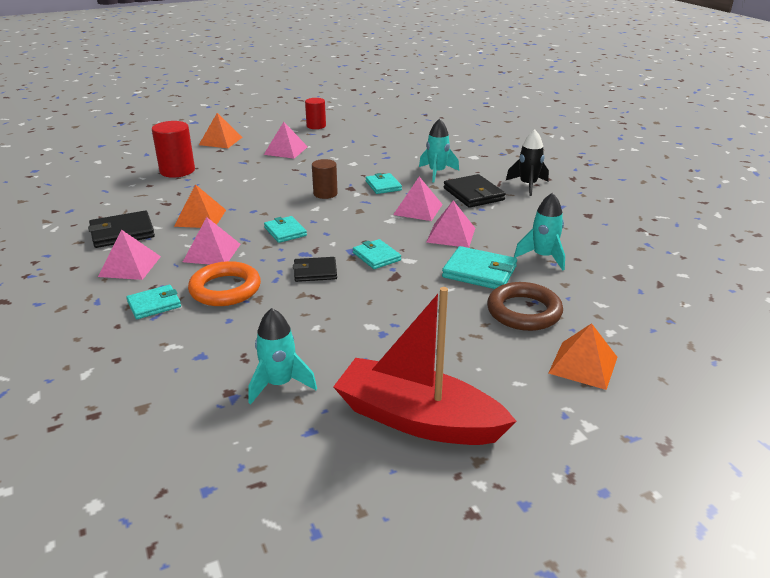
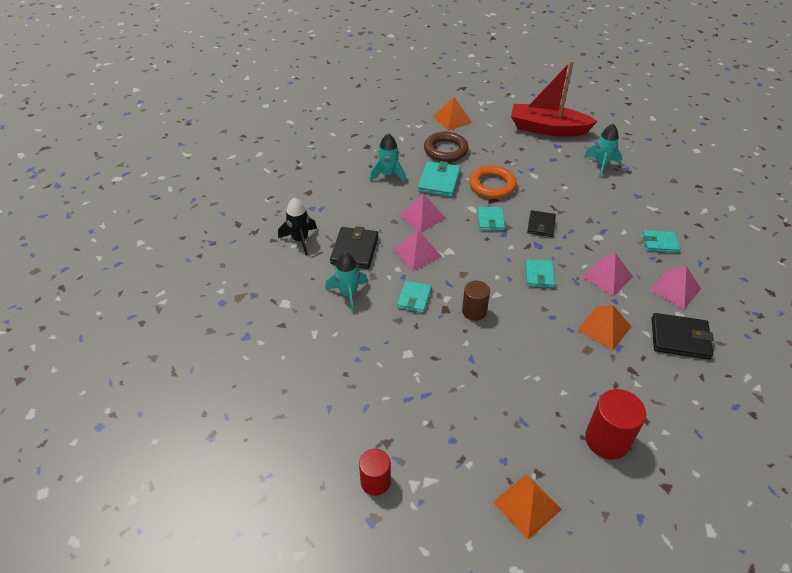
camera: 145 degrees left, 15 degrees up
(225, 289) = (608, 236): orange ring -> orange ring (492, 185)
(285, 150) = (459, 425): pink pyramid -> none
(315, 272) = (541, 225): black wallet -> black wallet turned 75 degrees clockwise
(417, 419) = (547, 129): red boat -> red boat turned 135 degrees clockwise
(479, 272) = (439, 181): turquoise wallet -> turquoise wallet turned 45 degrees clockwise

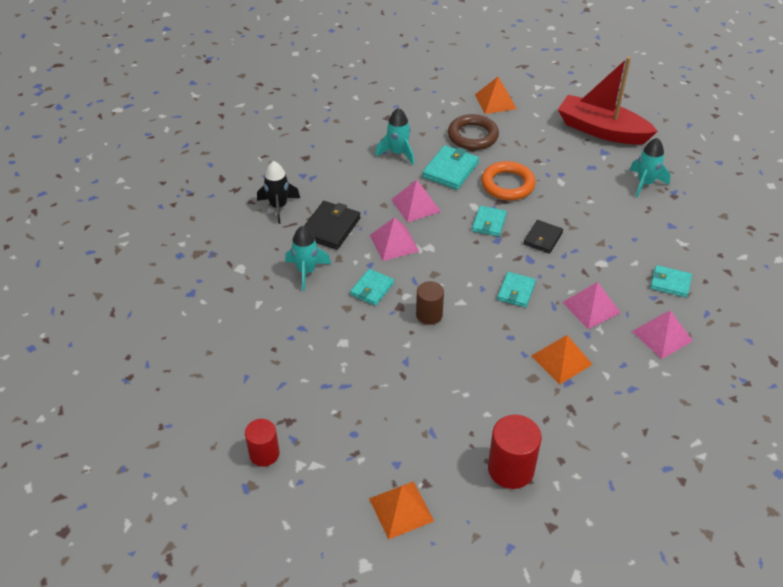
camera: 15 degrees right, 0 degrees up
(680, 338) = (640, 387): black wallet -> none

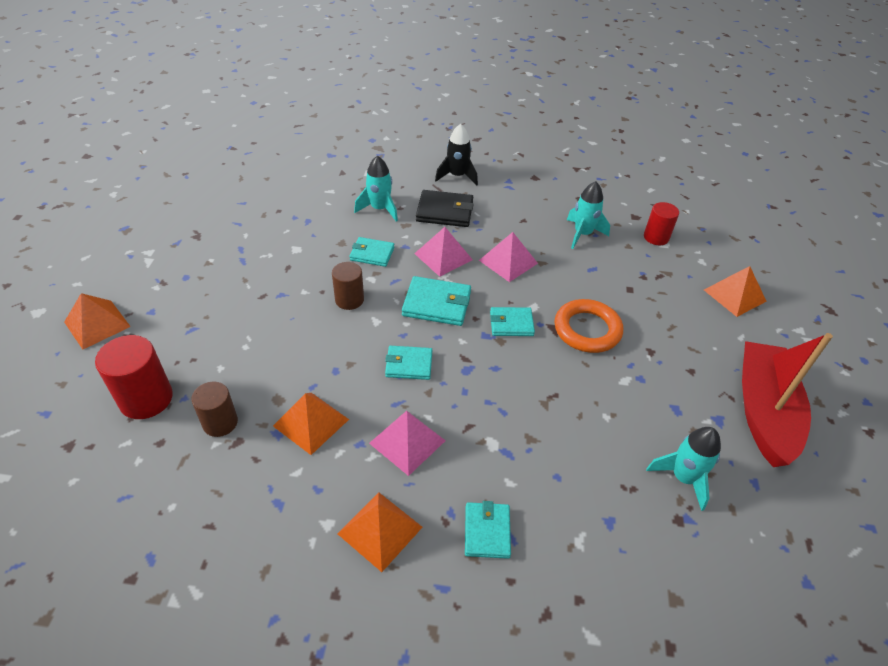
camera: 70 degrees right, 0 degrees up
(264, 454) = (159, 230): red cylinder -> red cylinder (656, 237)
(450, 170) = (581, 278): turquoise wallet -> turquoise wallet (436, 304)
(472, 136) = (654, 286): brown ring -> none
(543, 238) = (509, 376): black wallet -> none
(549, 418) = (220, 422): none -> brown cylinder
(662, 336) = (380, 530): pink pyramid -> orange pyramid

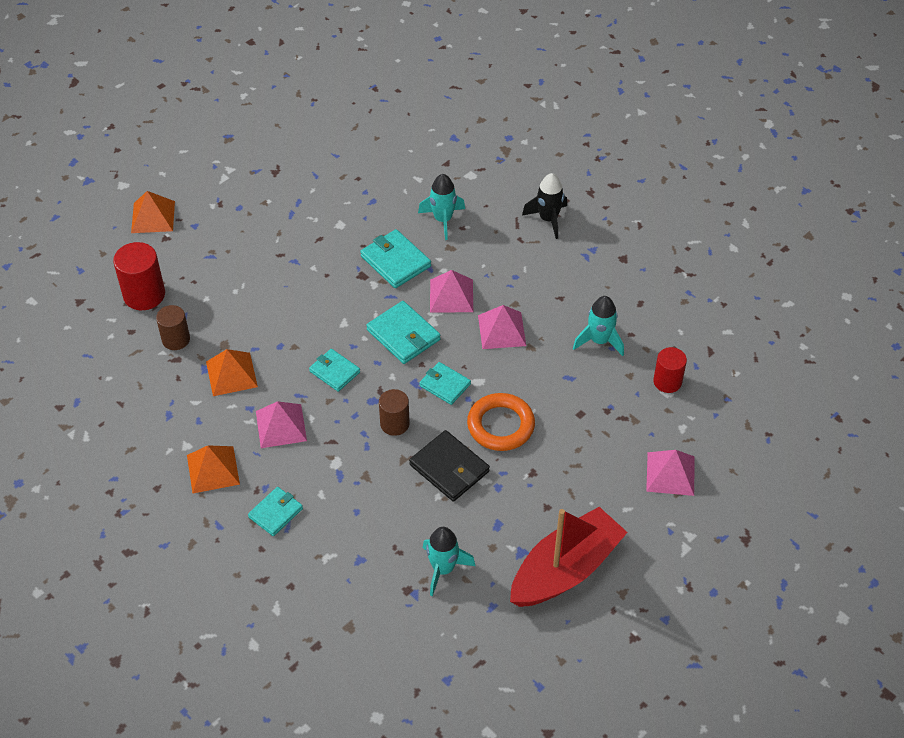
camera: 40 degrees right, 5 degrees up
(349, 300) = (340, 294): brown cylinder -> brown cylinder (394, 424)
(372, 254) = (395, 261): turquoise wallet -> turquoise wallet, size x1.50
(445, 211) = (497, 252): black wallet -> black wallet (449, 468)
(734, 295) = (670, 473): orange pyramid -> pink pyramid

